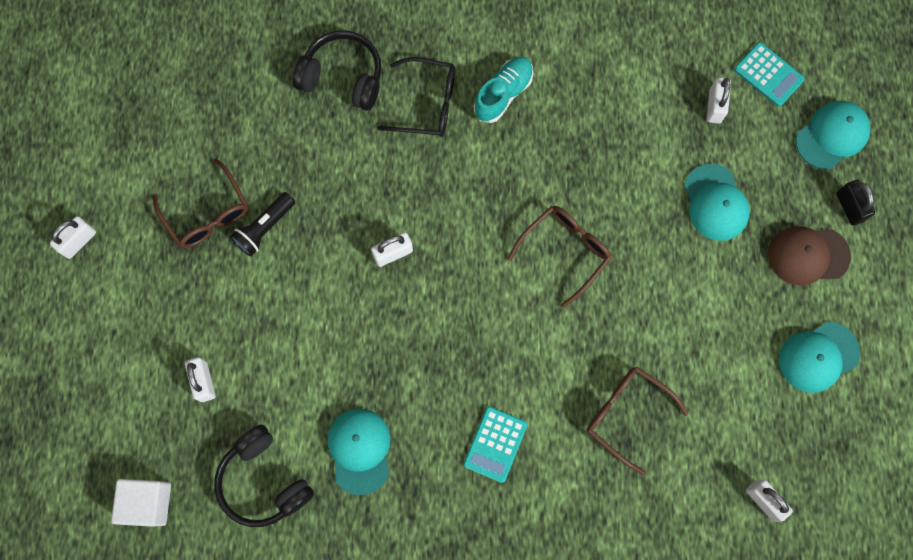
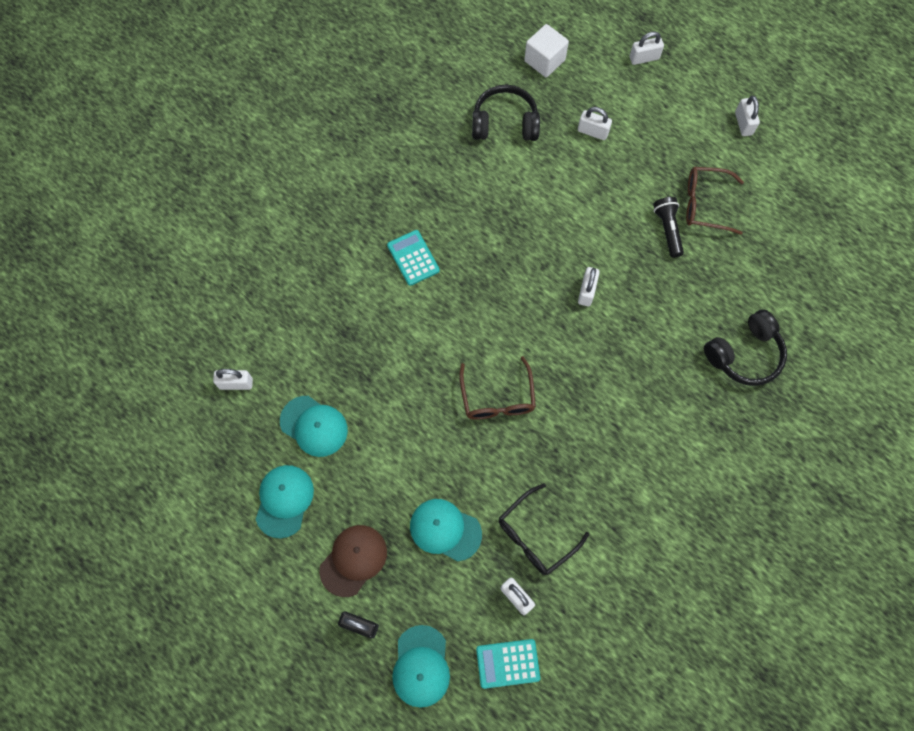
camera: 130 degrees right, 5 degrees down
(65, 398) = (644, 58): none -> white padlock
(359, 450) = (477, 183): turquoise cap -> turquoise cap (314, 426)
(427, 104) = (680, 394): black glasses -> black glasses (535, 535)
(503, 94) = (647, 451): turquoise shoe -> none
(626, 414) = (361, 347): brown glasses -> none

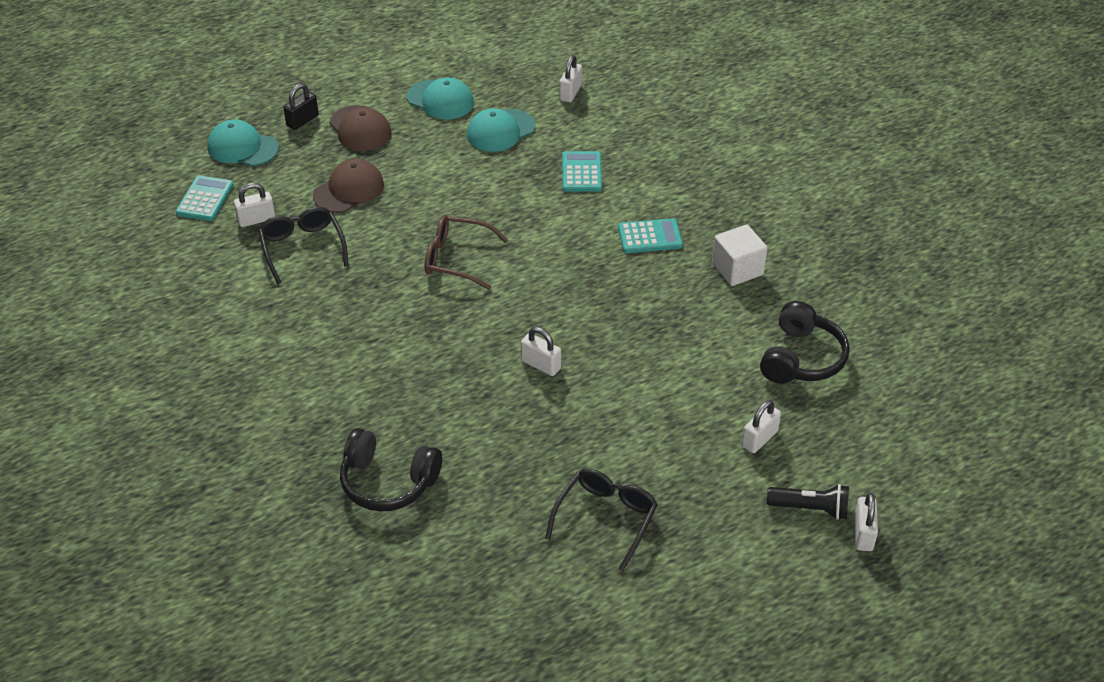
camera: 110 degrees right, 25 degrees down
(350, 336) = (581, 172): none -> turquoise calculator
(445, 530) = (349, 190): turquoise cap -> brown cap
(544, 60) = (888, 424): white cube -> white cube (737, 269)
(667, 229) = (586, 467): black flashlight -> black flashlight (811, 508)
(705, 204) = (606, 518): brown glasses -> black glasses
(743, 123) = (714, 611): white padlock -> none
(744, 354) = (388, 482): black headphones -> black headphones turned 60 degrees counterclockwise

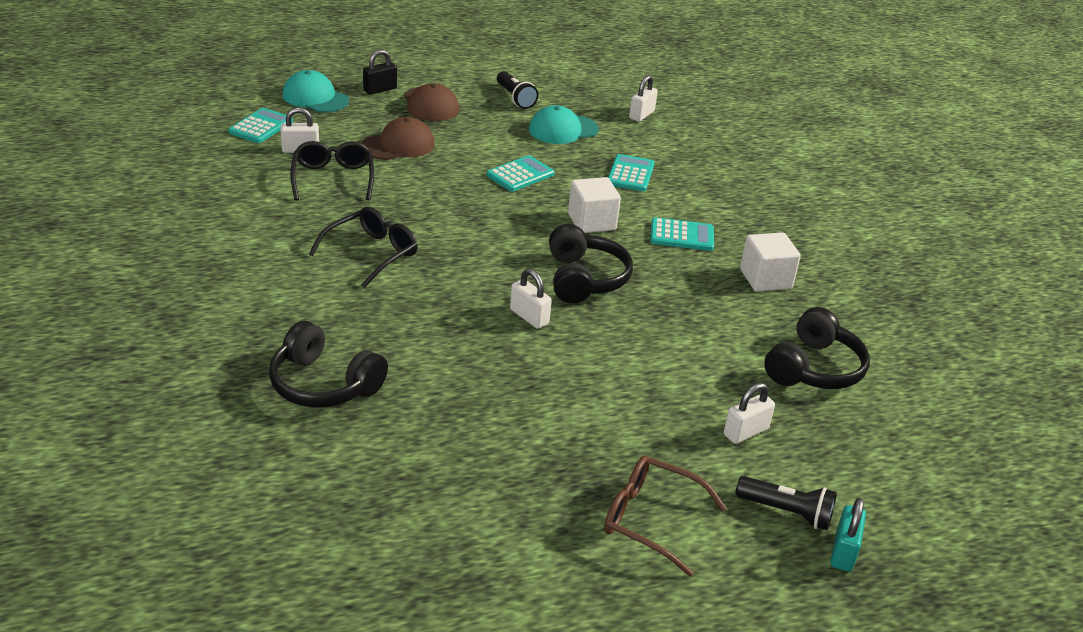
camera: 10 degrees right, 10 degrees down
(440, 100) = (515, 98): turquoise cap -> black flashlight
(456, 259) = (479, 215): brown glasses -> brown glasses (650, 519)
(478, 199) = (520, 174): none -> turquoise calculator
(563, 241) = (591, 222): none -> white cube
(576, 309) = (584, 279): none -> black headphones
(606, 518) = (546, 470): black glasses -> black glasses (372, 253)
(863, 534) = (843, 552): white padlock -> turquoise padlock

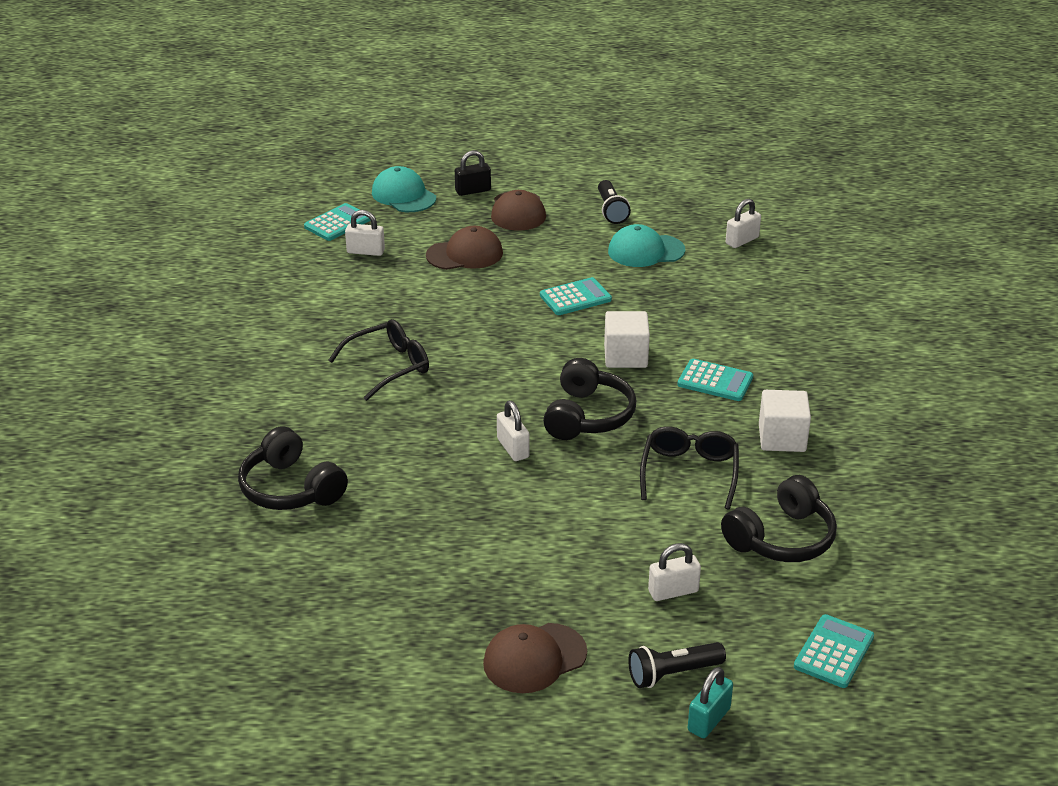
camera: 20 degrees right, 0 degrees up
(333, 178) = (384, 284): black glasses -> black glasses (689, 472)
(630, 174) = (694, 307): turquoise calculator -> turquoise calculator (834, 652)
(650, 519) = (534, 658): brown glasses -> brown cap
(787, 512) = (672, 674): black flashlight -> black flashlight turned 120 degrees clockwise

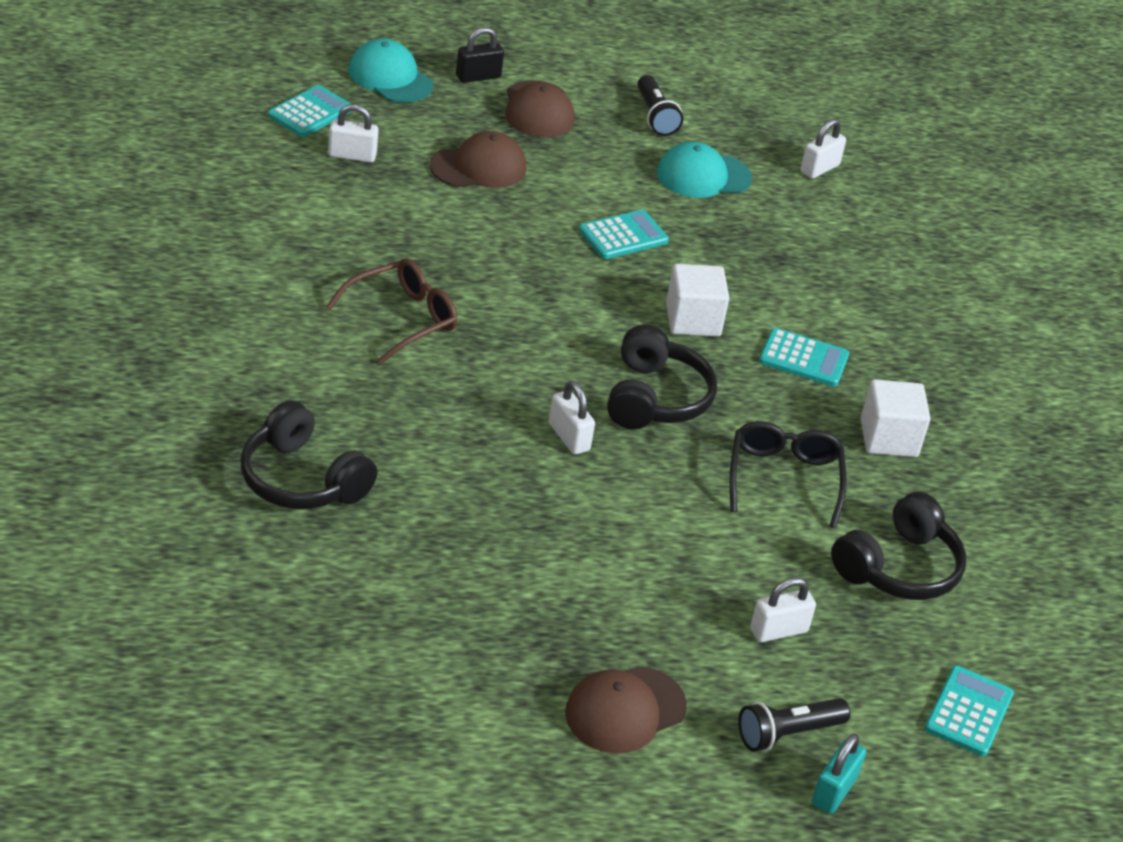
camera: 10 degrees left, 5 degrees up
(389, 366) = (402, 319): black glasses -> brown glasses

